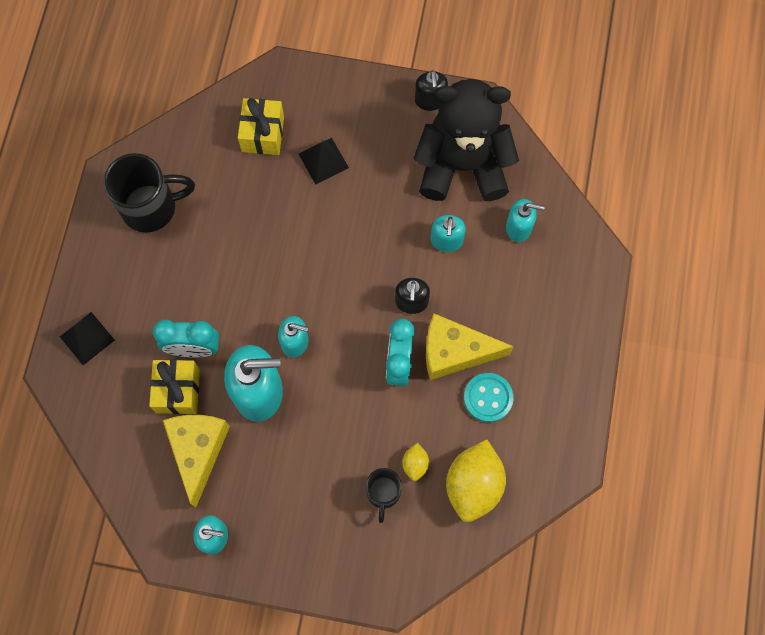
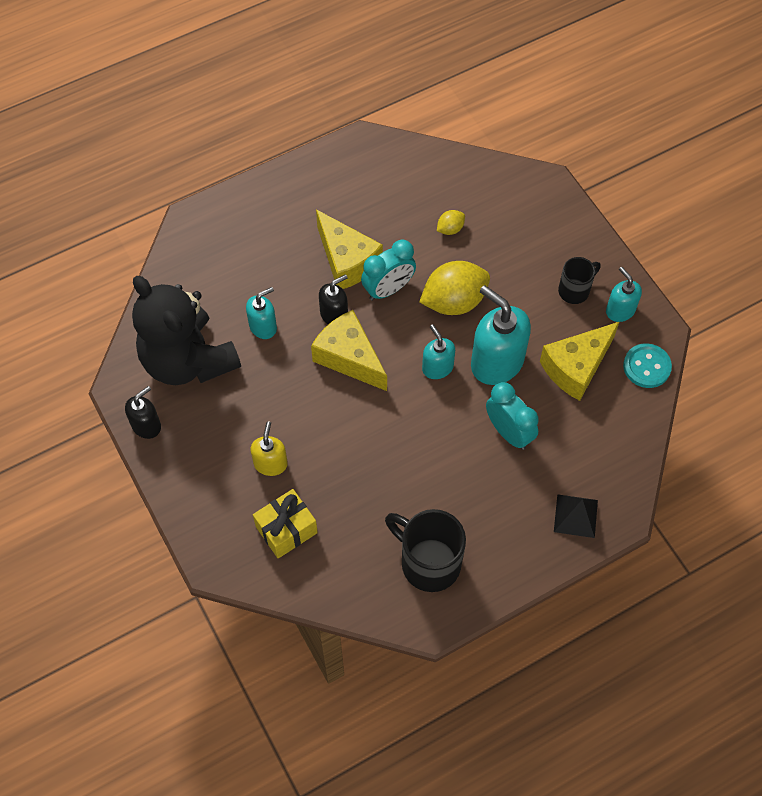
camera: 130 degrees left, 10 degrees down
(178, 390) = (549, 416): yellow gift -> none
(323, 160) = (270, 463): black pyramid -> yellow soap dispenser
(362, 283) = (349, 357): none -> yellow cheese
(383, 493) = (488, 233): black mug -> black mug (575, 290)
(473, 485) = (430, 186): yellow lemon -> yellow lemon (454, 301)
(488, 398) = (361, 218): turquoise button -> turquoise button (646, 367)
(519, 227) = (209, 287): turquoise soap dispenser -> none

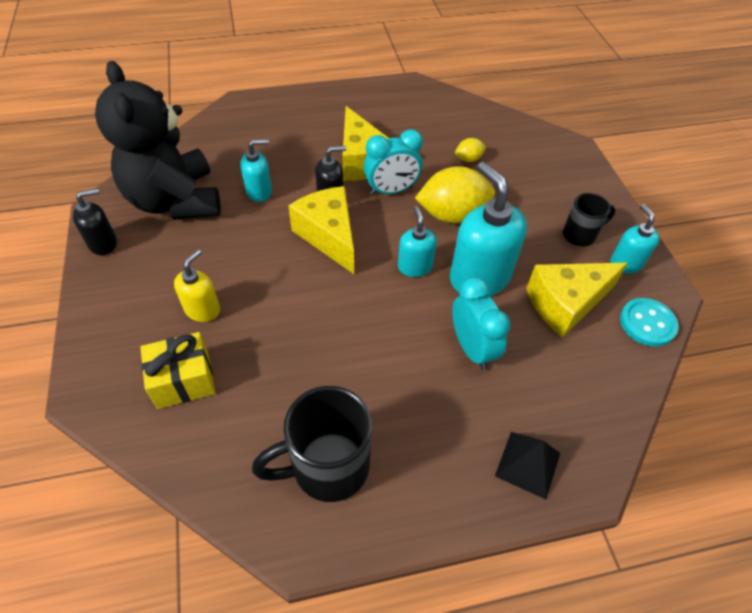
camera: 15 degrees right, 10 degrees down
(428, 562) = (327, 467): black mug -> black mug turned 75 degrees counterclockwise

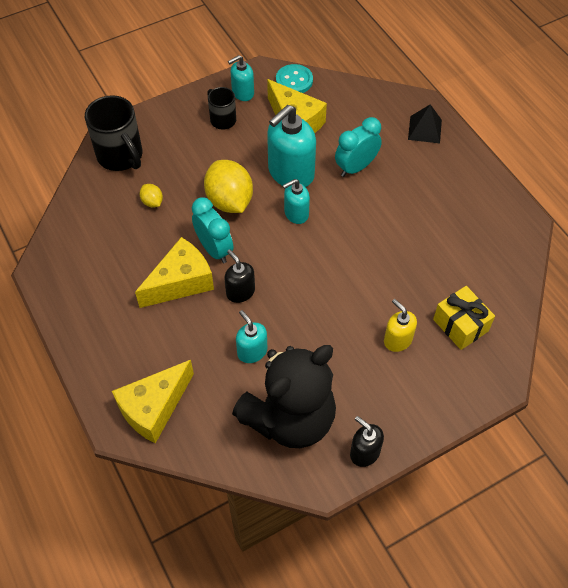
camera: 105 degrees left, 5 degrees up
(202, 309) = (397, 340): yellow soap dispenser -> yellow soap dispenser turned 45 degrees clockwise
(327, 467) = (476, 222): black mug -> black mug (121, 156)
(329, 236) = (286, 279): yellow cheese -> yellow cheese (154, 408)

